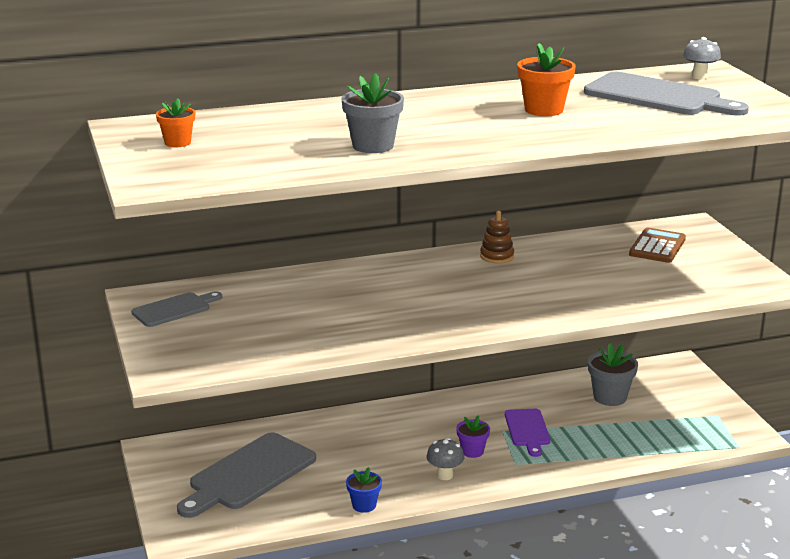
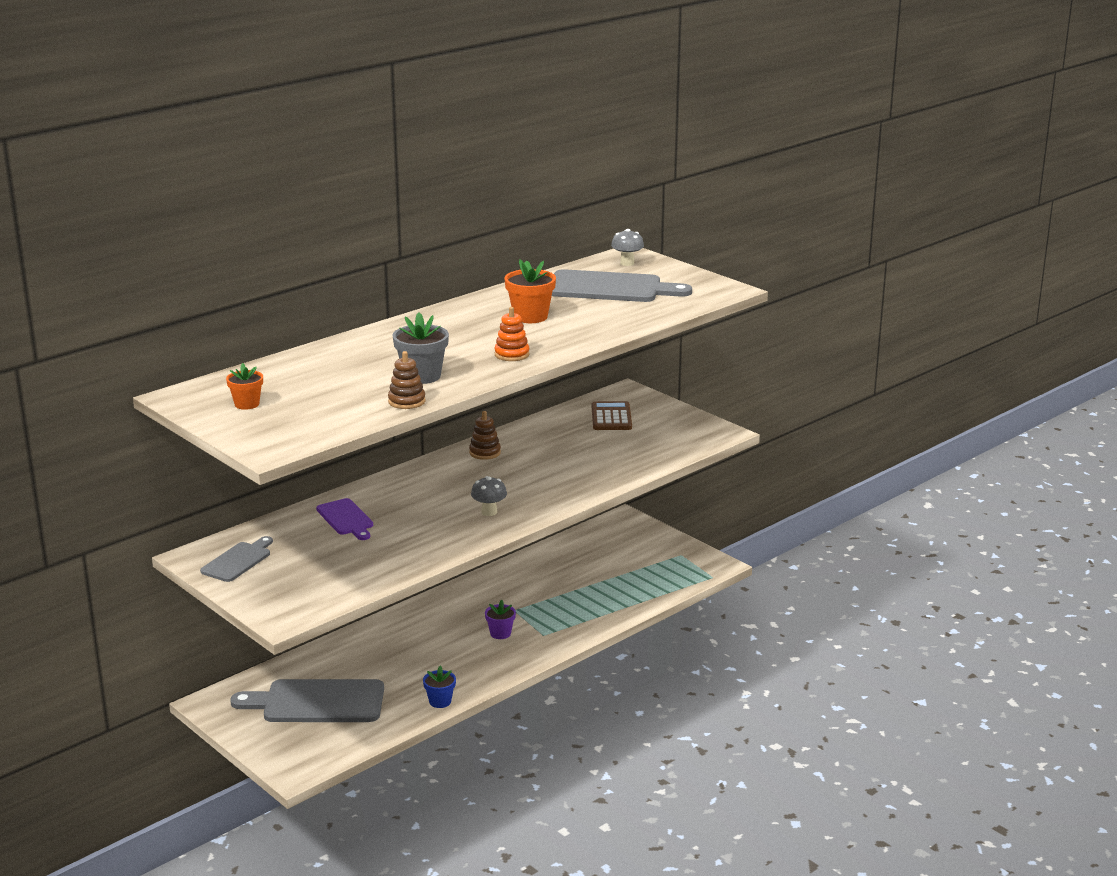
camera: 25 degrees left, 0 degrees up
(248, 474) = (317, 702): grey cutting board -> grey cutting board turned 75 degrees clockwise
(331, 166) = (406, 401): none -> brown stacking toy
(445, 475) = (491, 659): grey mushroom -> grey mushroom (489, 512)
(487, 141) = (512, 354): none -> orange stacking toy
(527, 430) = (534, 604): purple cutting board -> purple cutting board (346, 519)
(610, 397) = (585, 560): grey flower pot -> none

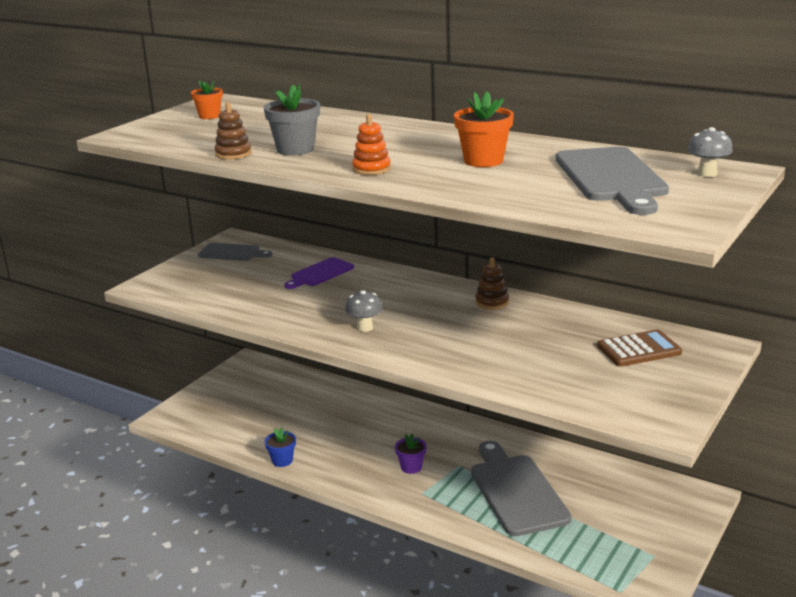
camera: 75 degrees right, 0 degrees up
(317, 702) = (263, 403): grey cutting board -> grey cutting board (516, 491)

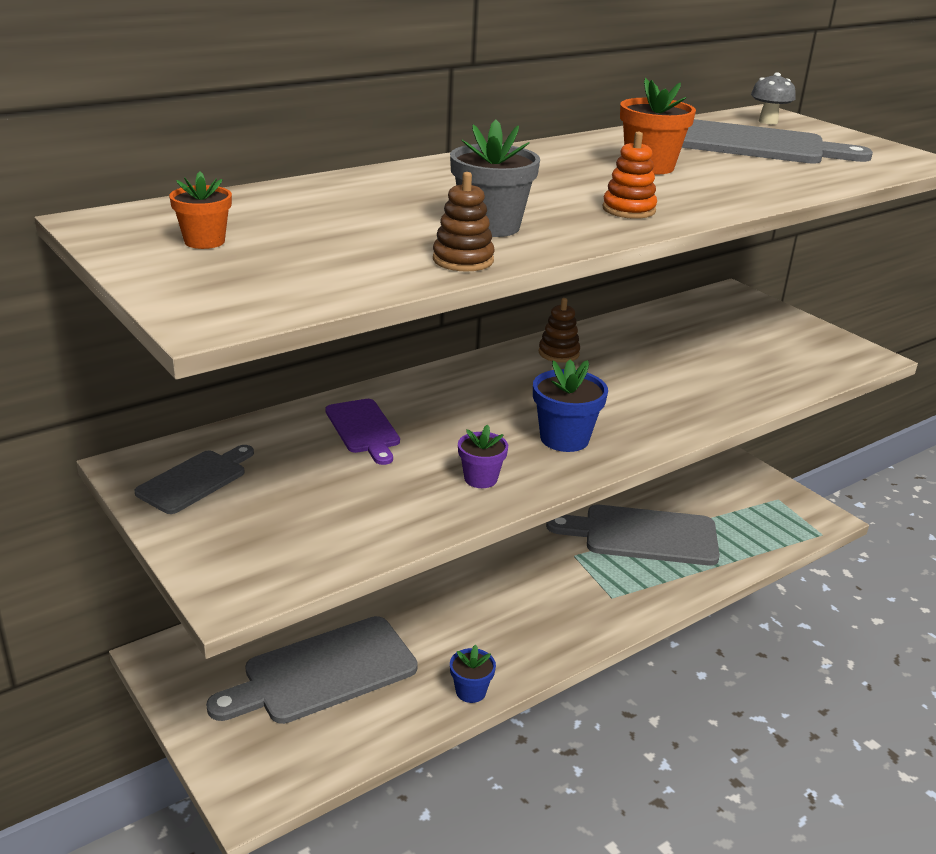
camera: 70 degrees left, 5 degrees up
(267, 409) = (323, 672): none -> grey cutting board
(365, 328) = (564, 439): grey mushroom -> blue flower pot
(411, 467) = (556, 589): purple flower pot -> purple flower pot (480, 479)
(639, 350) = (719, 323): brown calculator -> none

